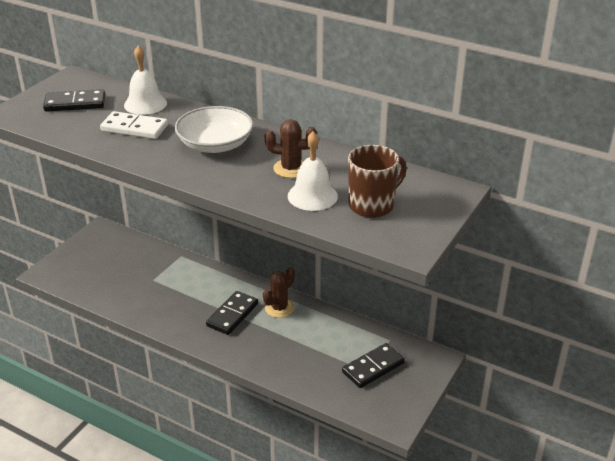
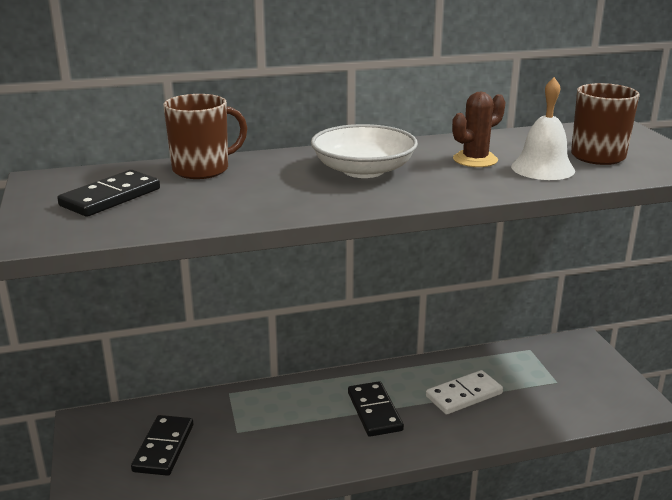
camera: 45 degrees left, 10 degrees down
(134, 128) = (244, 190): white domino -> white domino (464, 395)
(145, 104) = (202, 169): white bell -> brown mug
(279, 308) = (404, 380): brown cactus -> none
(373, 368) = (557, 376): black domino -> black domino (164, 448)

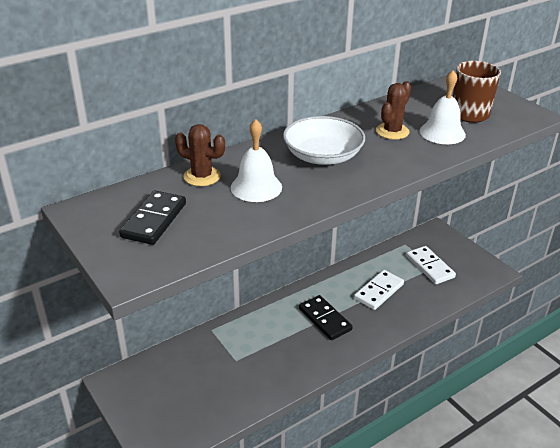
camera: 20 degrees left, 10 degrees up
(164, 448) = (188, 387): black domino -> none
(202, 169) = (202, 176): brown mug -> brown cactus
(255, 186) = (256, 187): none -> white bell
(551, 381) = (430, 267): none -> white domino

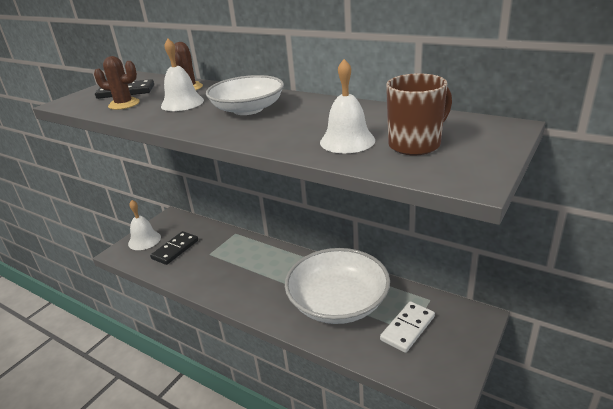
camera: 70 degrees right, 5 degrees down
(151, 418) = (144, 240): none -> white bell
(324, 319) = (278, 281): black domino -> black domino (175, 249)
(379, 291) = (338, 302): white domino -> white bowl
(392, 131) = (323, 121): brown cactus -> brown cactus (124, 104)

